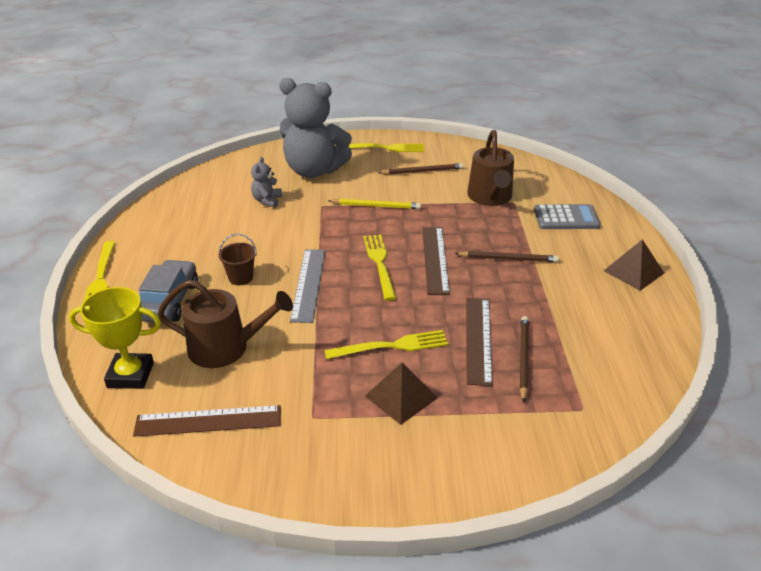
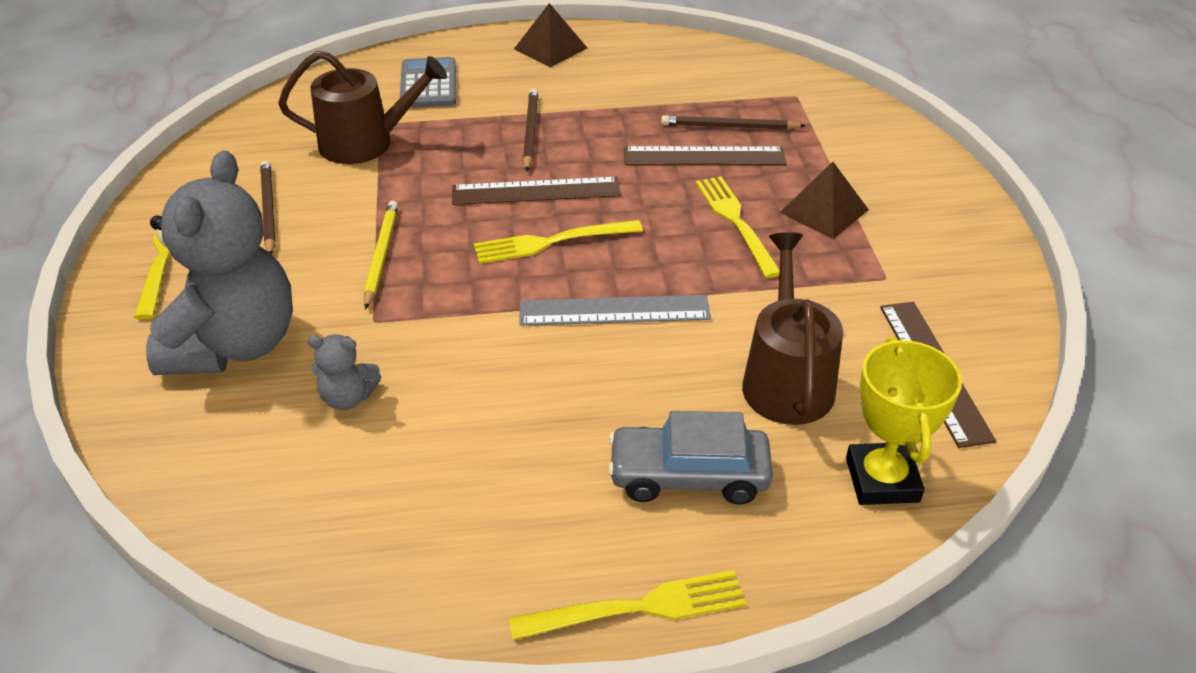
camera: 95 degrees left, 5 degrees up
(240, 278) = (607, 393): brown bucket -> none

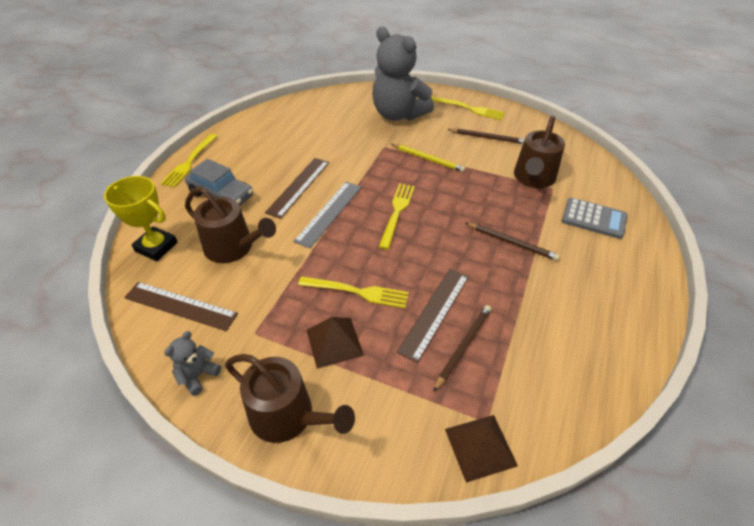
camera: 120 degrees right, 5 degrees up
(348, 397) = (345, 131): grey teddy bear -> grey teddy bear (198, 375)
(536, 191) = (446, 223): brown ruler -> brown ruler (298, 186)
(550, 48) = (629, 295): brown pyramid -> brown pyramid (480, 447)
(688, 476) = (221, 195): grey car -> grey car turned 90 degrees clockwise
(938, 205) = (288, 416): none -> brown watering can

